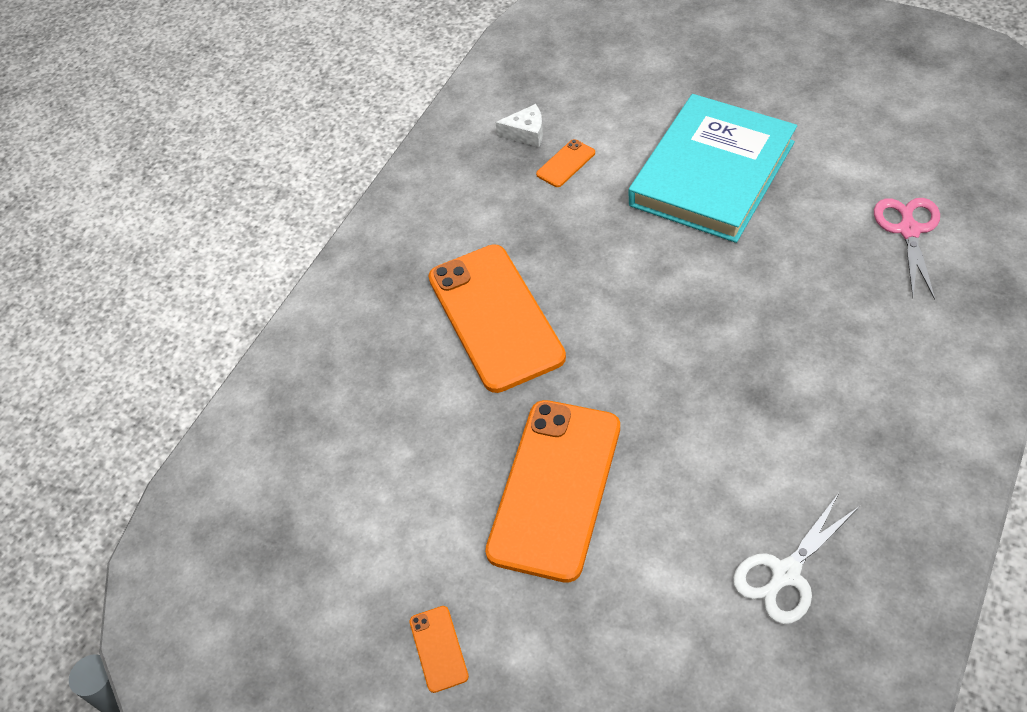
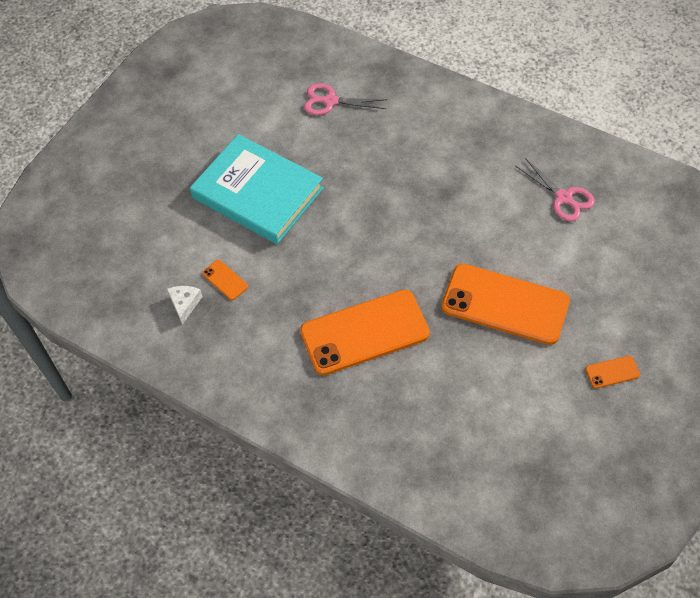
camera: 90 degrees left, 5 degrees up
(785, 573) = (563, 197): white scissors -> pink scissors

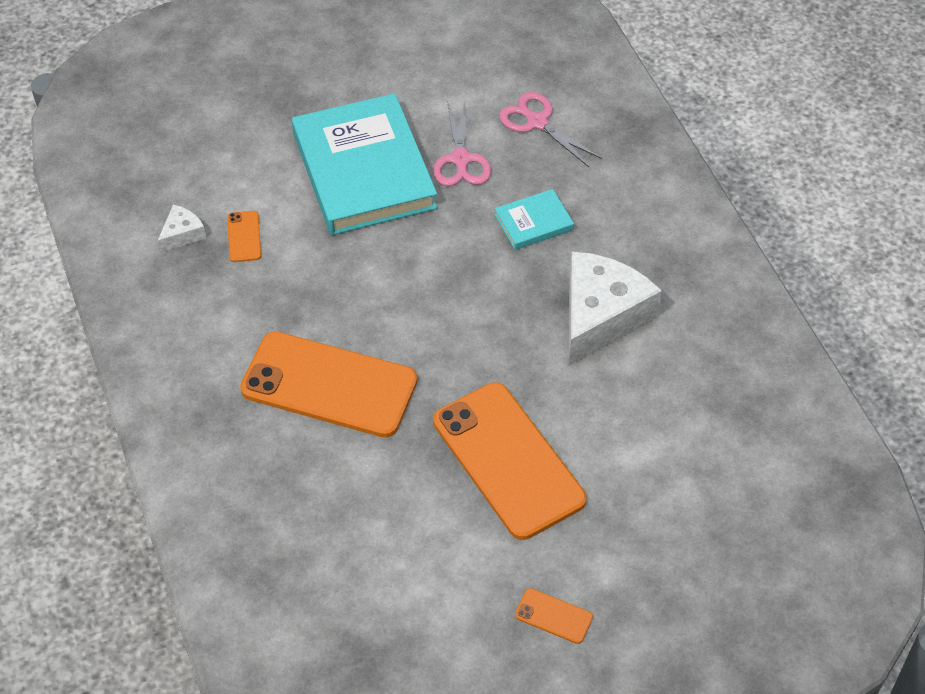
camera: 35 degrees right, 5 degrees down
(385, 160) = (534, 222): none -> turquoise book
(473, 189) = (601, 316): none -> white cheese
(563, 197) = (697, 393): pink scissors -> pink scissors (461, 159)

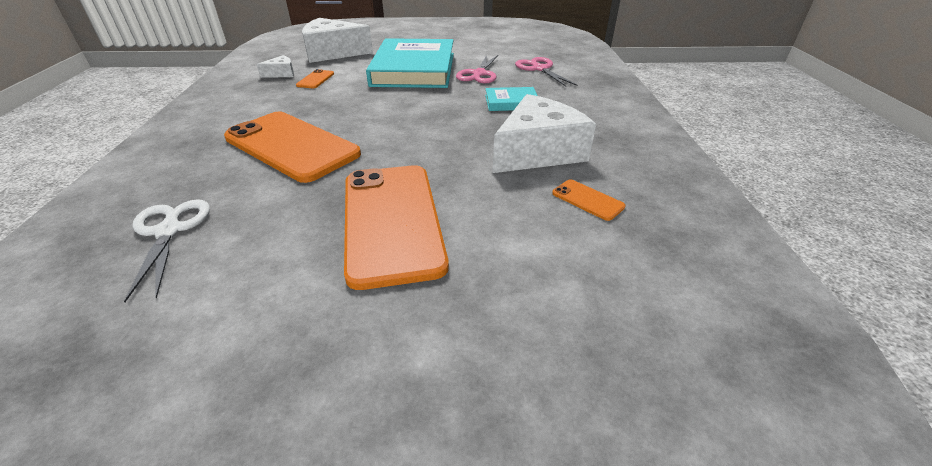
camera: 20 degrees right, 15 degrees down
(209, 152) = (332, 53): none -> white cheese
(316, 535) = (169, 231): none -> white scissors
(553, 616) = (324, 386): orange phone -> orange phone (587, 200)

